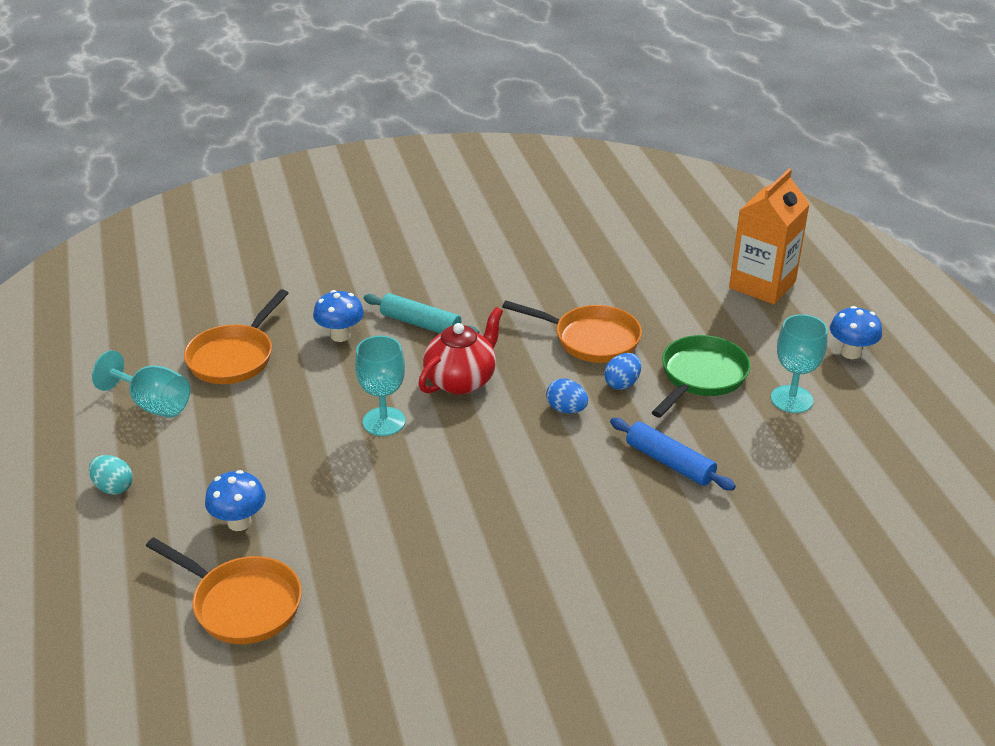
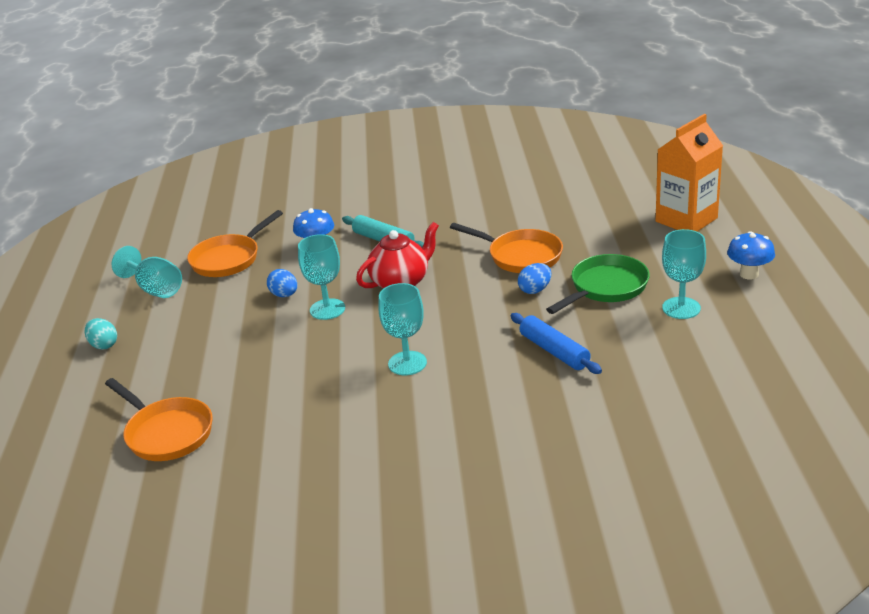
camera: 15 degrees right, 5 degrees down
(239, 522) = (187, 375): blue mushroom -> none
(505, 489) = (407, 363): none -> turquoise goblet
(566, 409) = (480, 307): blue egg -> blue egg (284, 295)

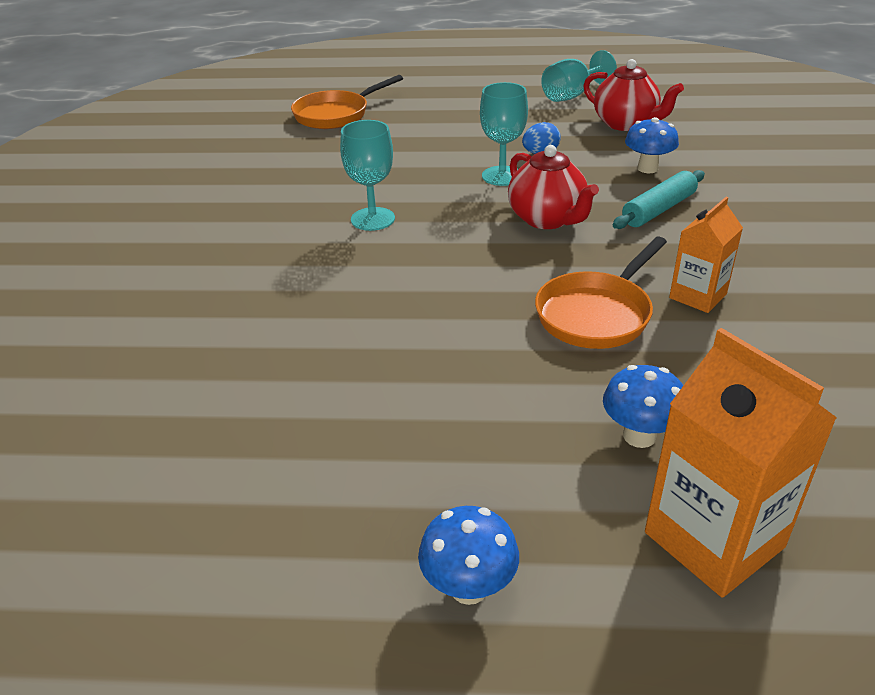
camera: 95 degrees right, 5 degrees up
(104, 345) = (481, 83): turquoise egg -> none
(229, 259) = (626, 124): orange pan -> red teapot
(492, 225) = (698, 296): none -> orange carton
(535, 290) = (496, 318): blue egg -> none
(554, 351) = (340, 319): blue rolling pin -> none
(606, 287) = (481, 386): green pan -> none
(626, 239) = (639, 436): none -> blue mushroom
(681, 308) = (389, 460): turquoise goblet -> none

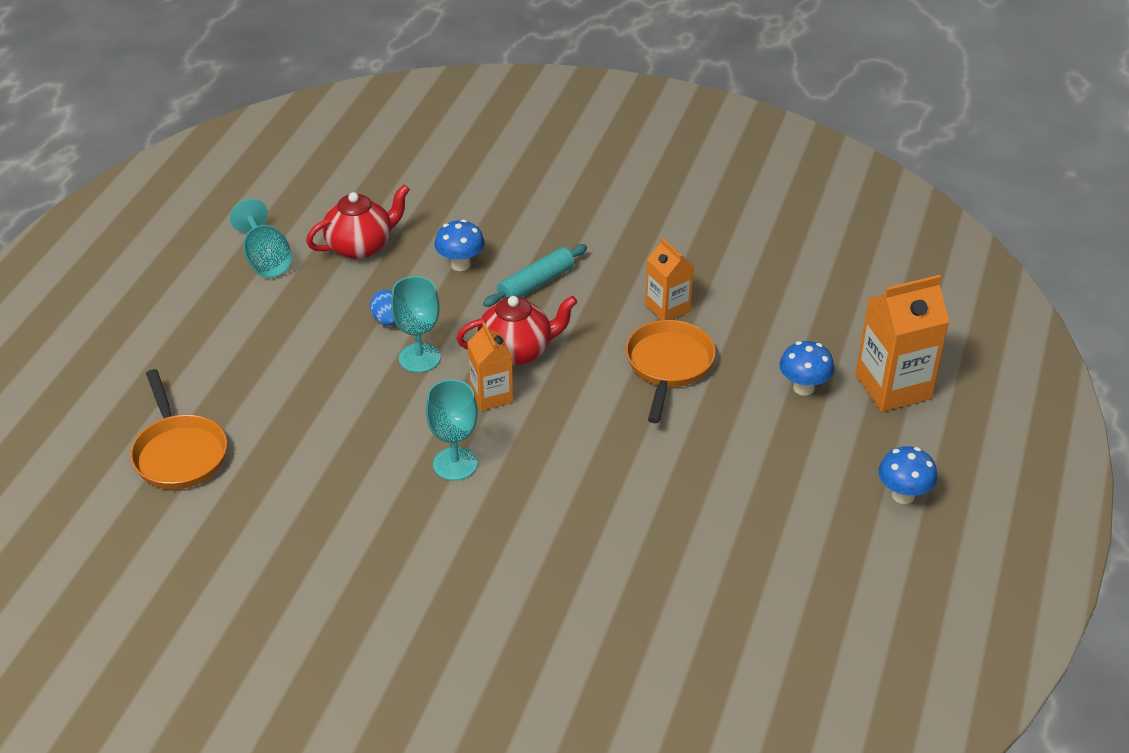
camera: 75 degrees left, 5 degrees up
(475, 218) = (491, 395): none -> orange carton
(597, 314) = (668, 366): orange pan -> orange pan turned 135 degrees counterclockwise
(658, 210) = (536, 283): turquoise rolling pin -> turquoise rolling pin turned 75 degrees clockwise

